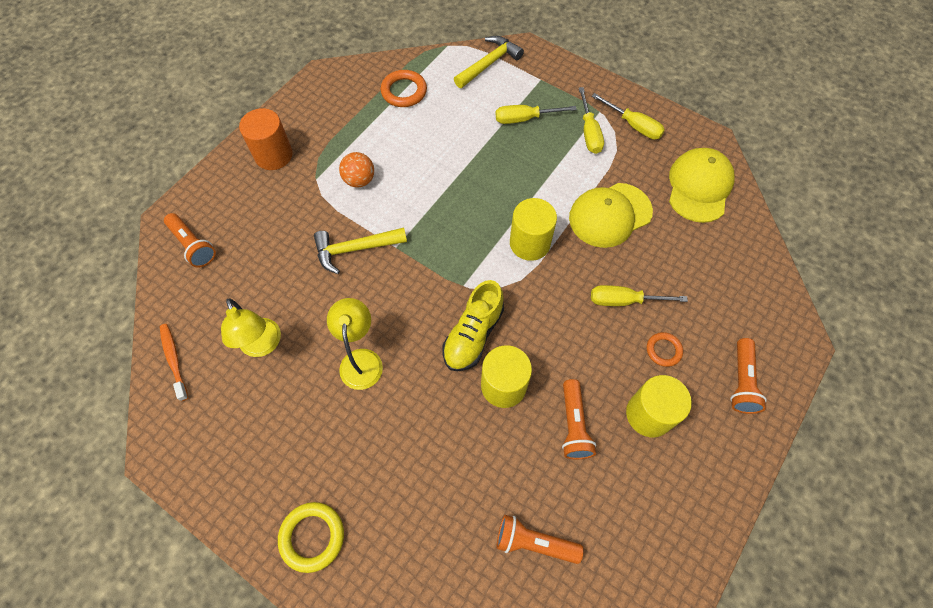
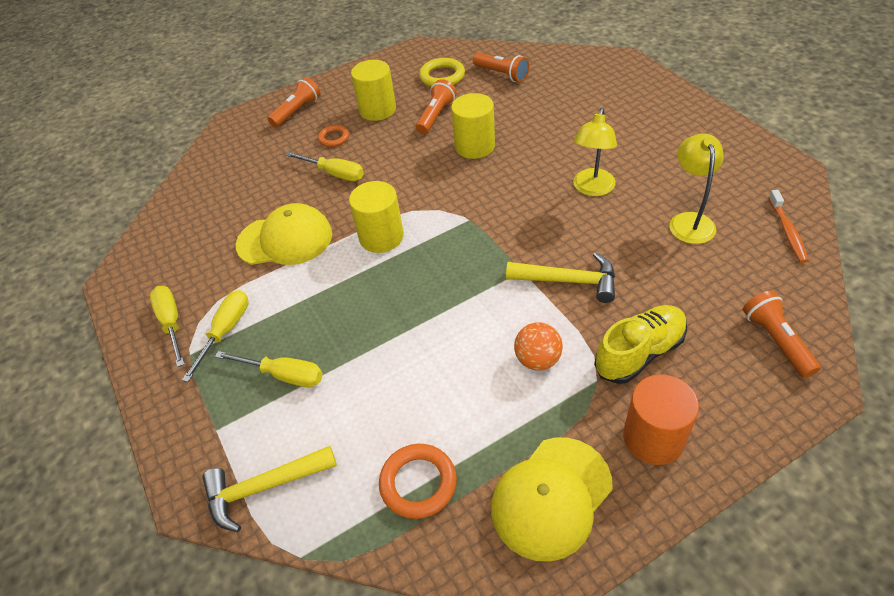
camera: 150 degrees left, 15 degrees down
(312, 537) = (659, 103): yellow ring -> yellow ring (442, 76)
(473, 335) = (480, 182): yellow shoe -> yellow shoe (639, 353)
(699, 187) = (179, 240): yellow cap -> yellow cap (551, 497)

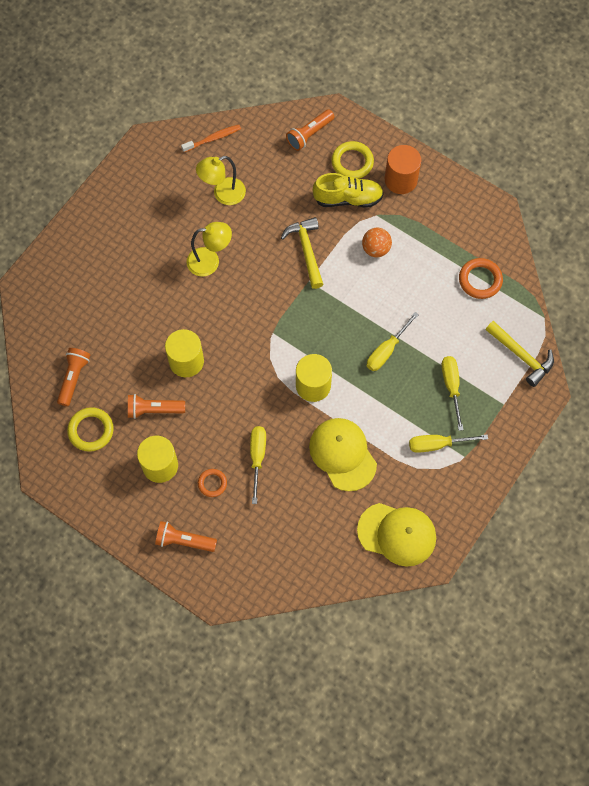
camera: 120 degrees left, 20 degrees up
(171, 323) = (448, 487): yellow screwdriver -> yellow screwdriver (386, 350)
(551, 497) = (456, 216): yellow cap -> yellow cap (397, 534)
(639, 353) = (347, 198): yellow shoe -> yellow shoe turned 150 degrees clockwise
(707, 380) = (352, 162): none -> yellow ring

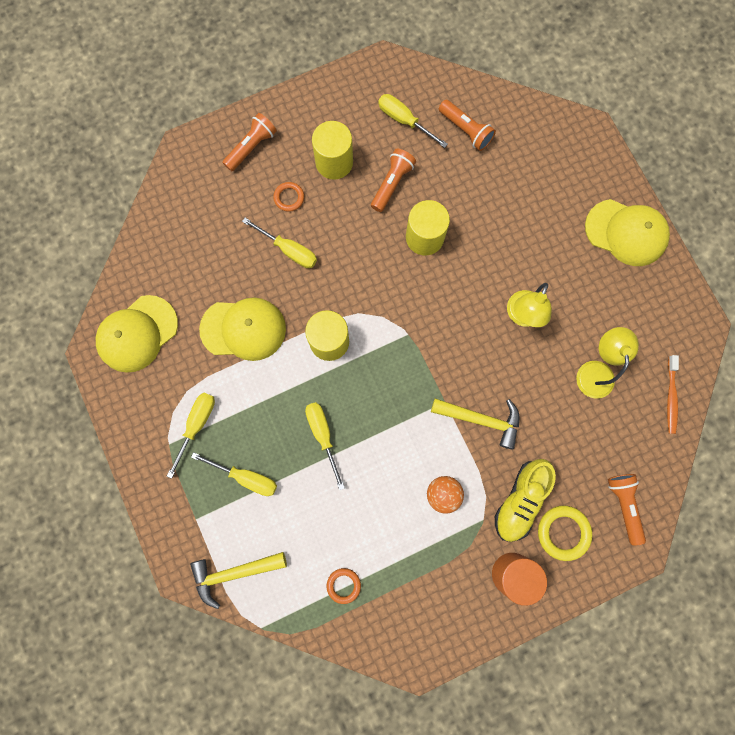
camera: 120 degrees right, 10 degrees up
(91, 430) = (404, 121): yellow ring -> yellow screwdriver
(99, 221) = (626, 232): none -> yellow cap
(480, 280) = (343, 585): orange ring -> orange ring, size x0.63

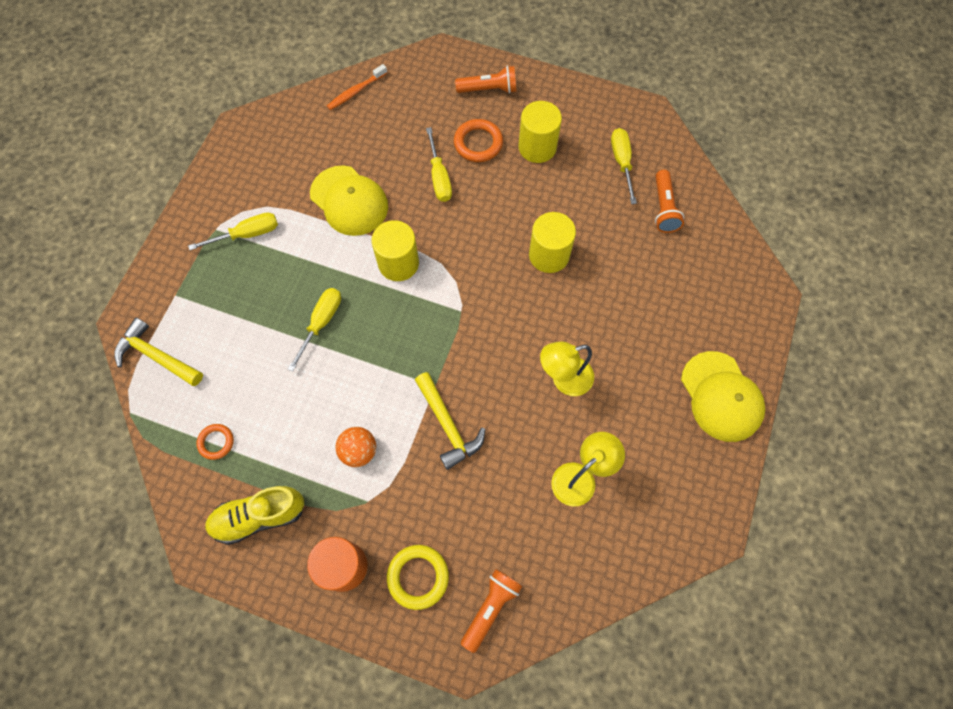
camera: 45 degrees right, 10 degrees down
(137, 334) = (278, 141): yellow cap -> none
(246, 477) = (238, 300): yellow screwdriver -> none
(289, 198) = (478, 143): orange ring -> orange ring, size x1.59
(392, 184) = (564, 197): orange flashlight -> none
(520, 500) = (411, 516): yellow shoe -> yellow shoe (259, 516)
(670, 397) = (624, 562): orange toothbrush -> orange toothbrush (356, 91)

